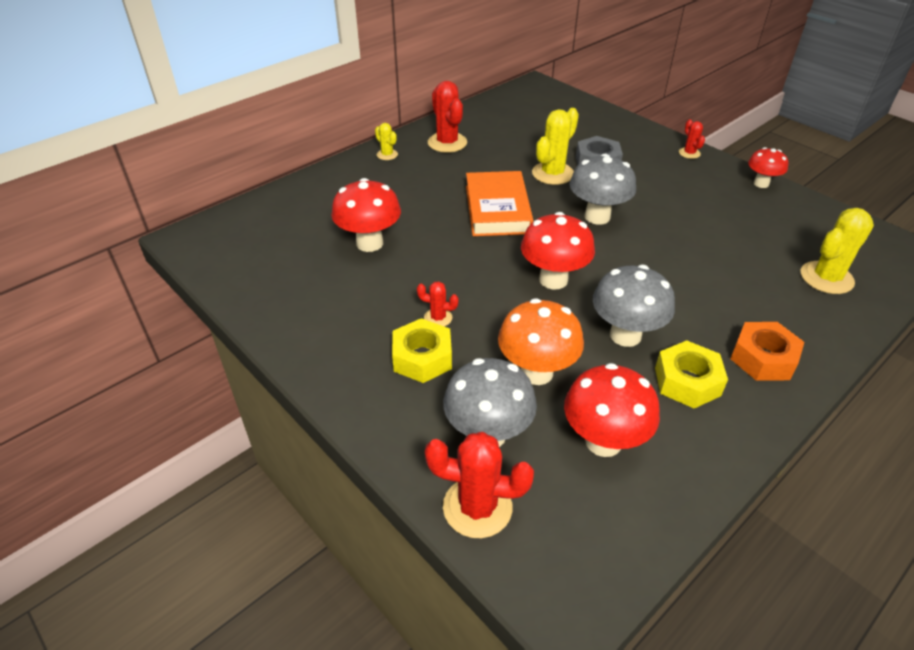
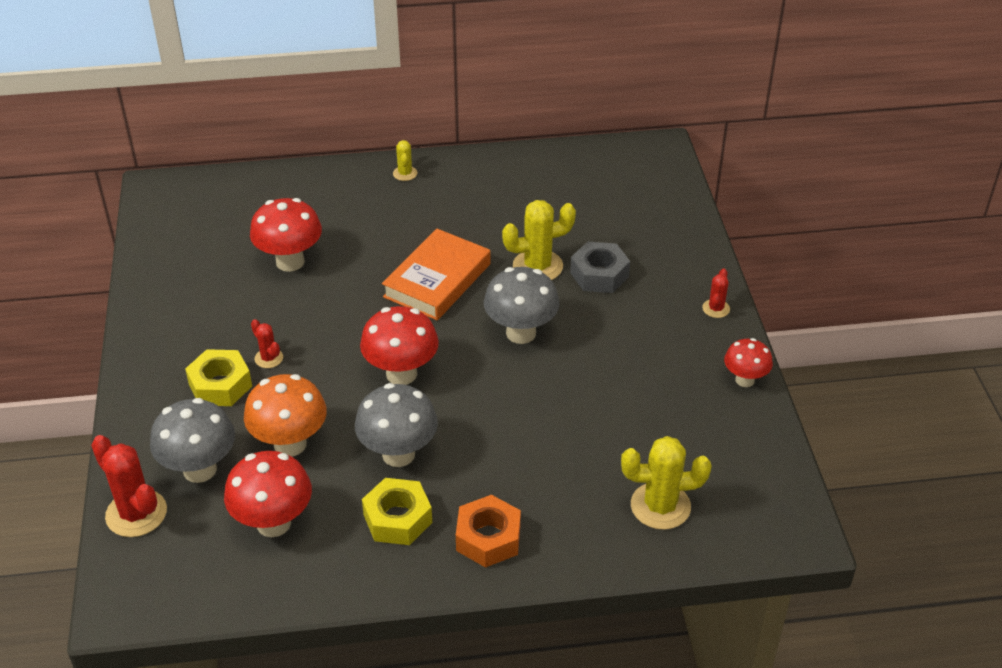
camera: 35 degrees right, 0 degrees up
(447, 143) = (477, 184): red cactus -> none

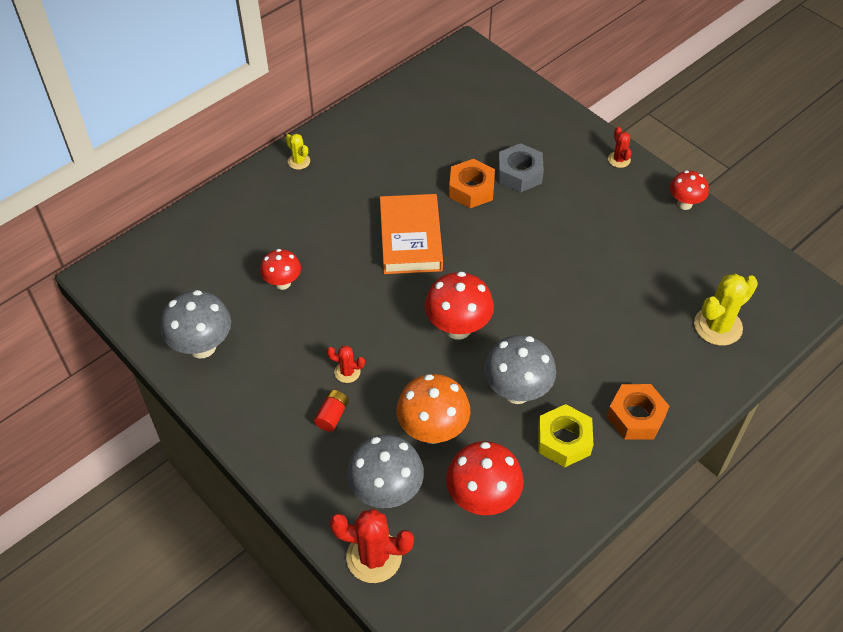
camera: 35 degrees left, 10 degrees up
(220, 385) = (332, 415): yellow nut -> red battery
(290, 262) = (282, 283): red mushroom -> red mushroom, size x0.62
(521, 333) = (510, 249): grey mushroom -> grey mushroom (202, 347)
(537, 266) = (471, 189): yellow cactus -> orange nut

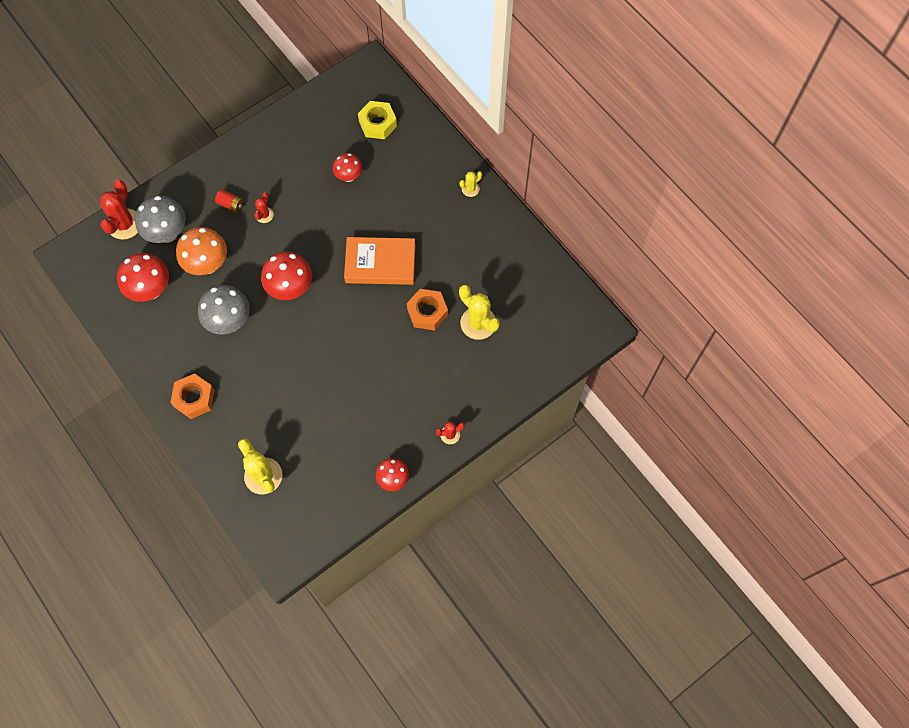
camera: 95 degrees right, 15 degrees up
(202, 347) = (300, 128): grey mushroom -> none
(478, 144) = (478, 323): none -> yellow cactus
(519, 173) = (441, 351): grey nut -> none
(564, 440) = (184, 347): yellow nut -> yellow nut (377, 124)

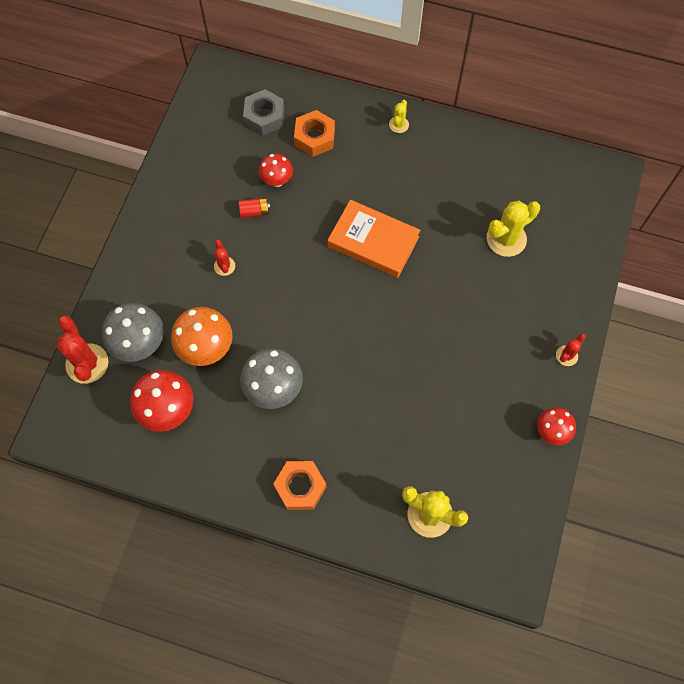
camera: 35 degrees left, 0 degrees up
(231, 204) = (183, 277): red battery -> red battery (254, 212)
(290, 289) = (308, 319): red mushroom -> none
(377, 124) = (264, 117): yellow nut -> grey nut
(380, 263) = (373, 242): orange book -> orange book turned 60 degrees clockwise
(427, 312) = (453, 258): orange nut -> orange nut (314, 138)
(478, 323) = (506, 239): yellow cactus -> yellow cactus turned 45 degrees counterclockwise

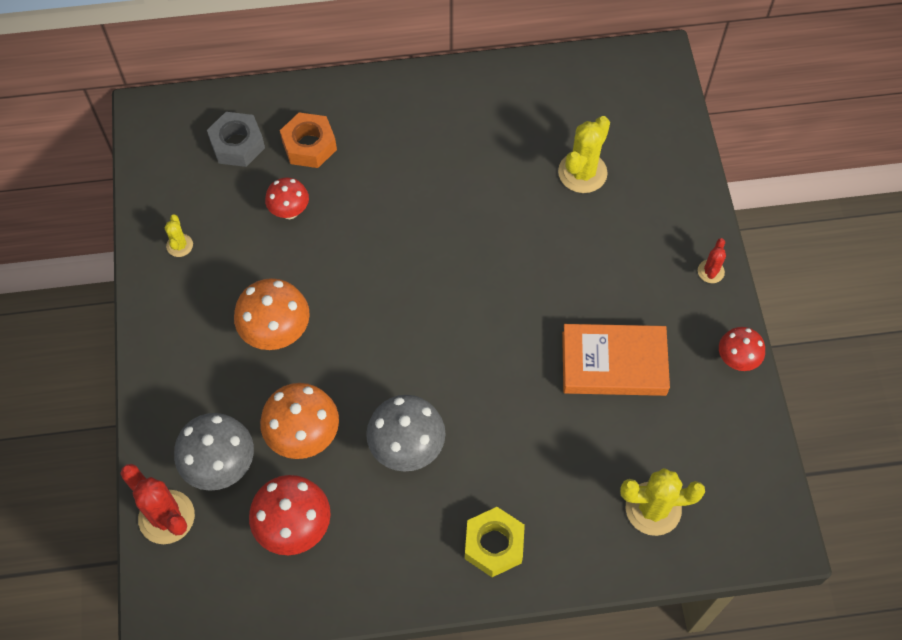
camera: 25 degrees left, 5 degrees down
(224, 266) = (277, 333): red cactus -> orange mushroom
(254, 212) = (281, 257): red battery -> none
(300, 487) = (494, 545): orange nut -> yellow nut
(373, 242) = (436, 235): orange book -> orange book (613, 363)
(398, 124) = (399, 94): yellow cactus -> yellow cactus (179, 245)

